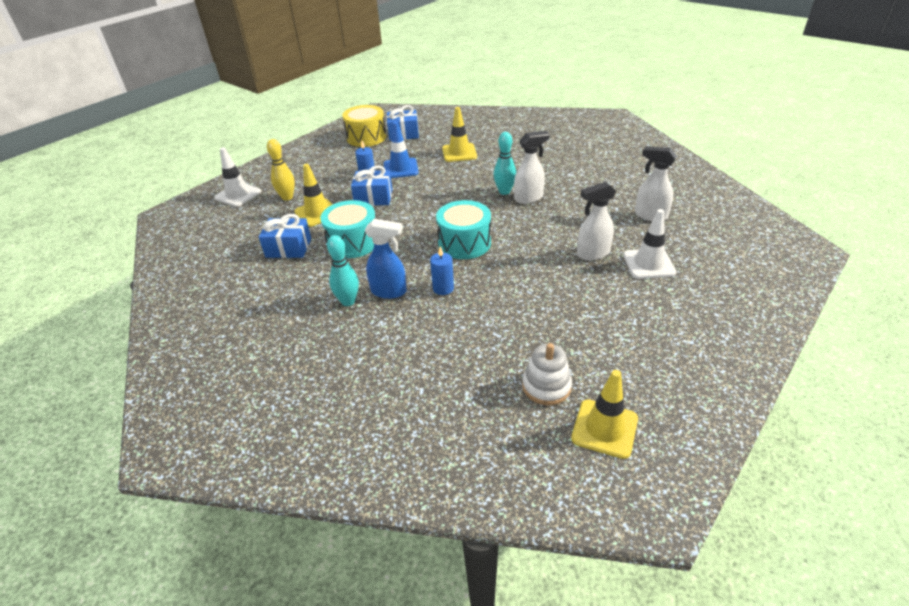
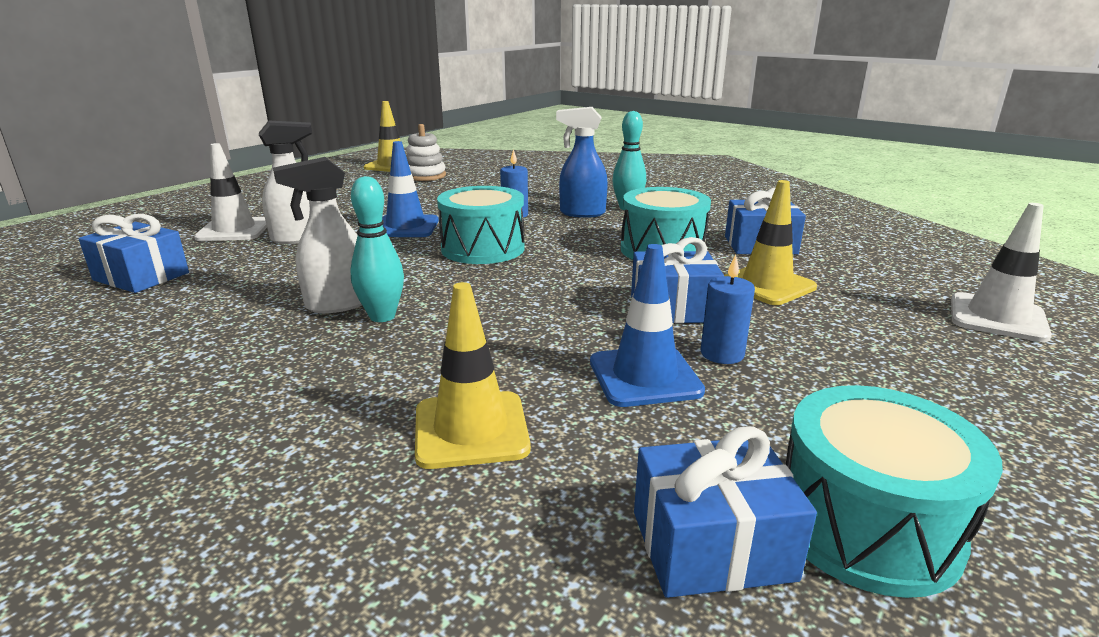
camera: 175 degrees right, 15 degrees down
(287, 197) = (870, 311): yellow bowling pin -> none
(366, 137) = (866, 525): yellow drum -> turquoise drum
(524, 269) = (406, 227): none -> blue traffic cone
(650, 215) = (141, 276): white spray bottle -> blue gift

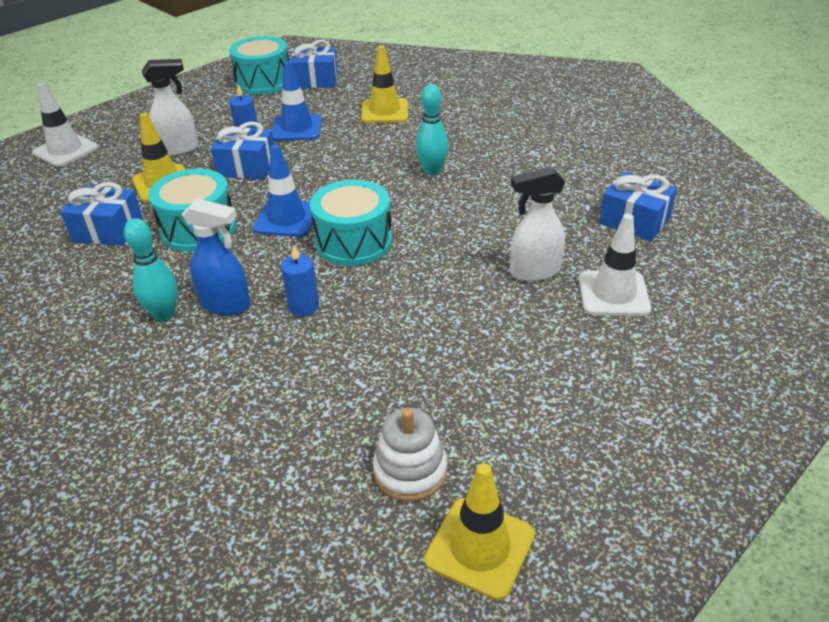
camera: 170 degrees left, 15 degrees up
(337, 304) = (464, 183): white spray bottle -> white spray bottle (179, 149)
(406, 227) = (427, 287): blue traffic cone -> blue traffic cone (287, 219)

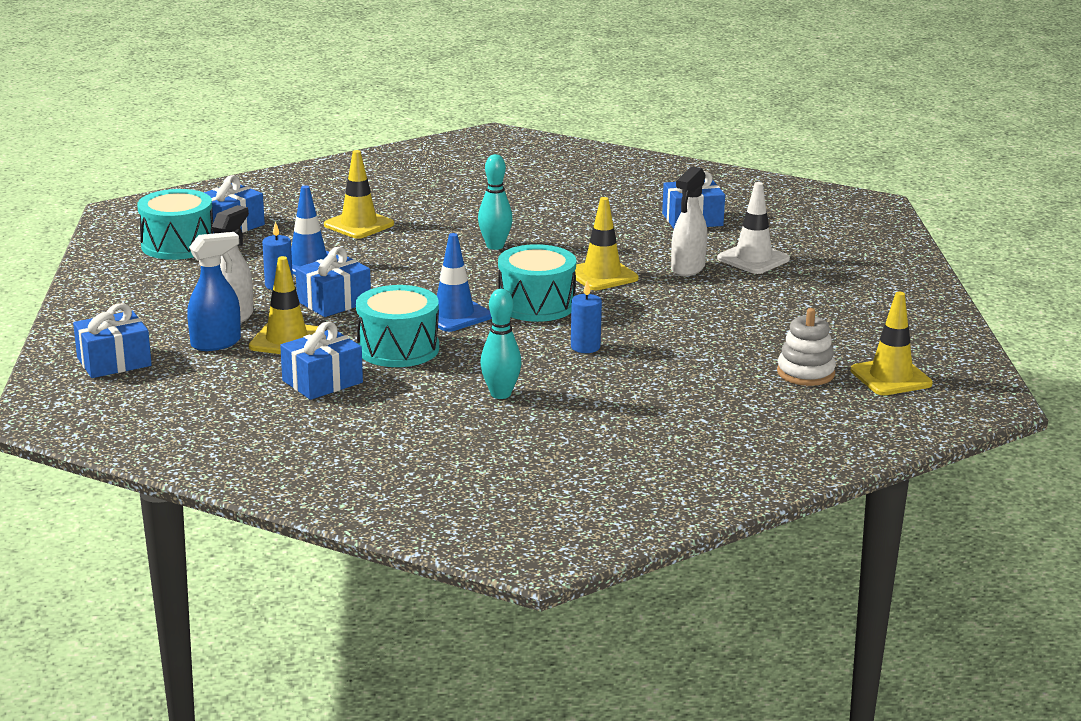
camera: 50 degrees left, 15 degrees down
(65, 150) = (114, 362): white traffic cone -> blue gift
(226, 305) = (531, 370): blue spray bottle -> blue spray bottle (216, 343)
(453, 240) = (602, 275): none -> yellow traffic cone

